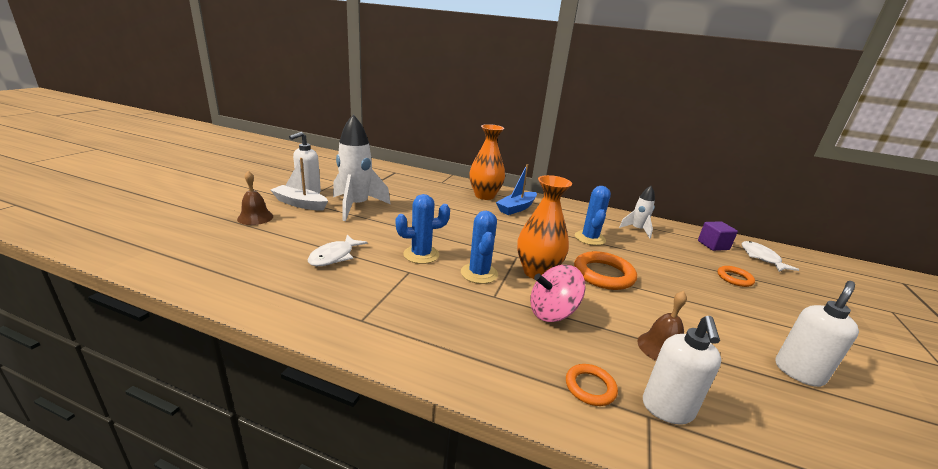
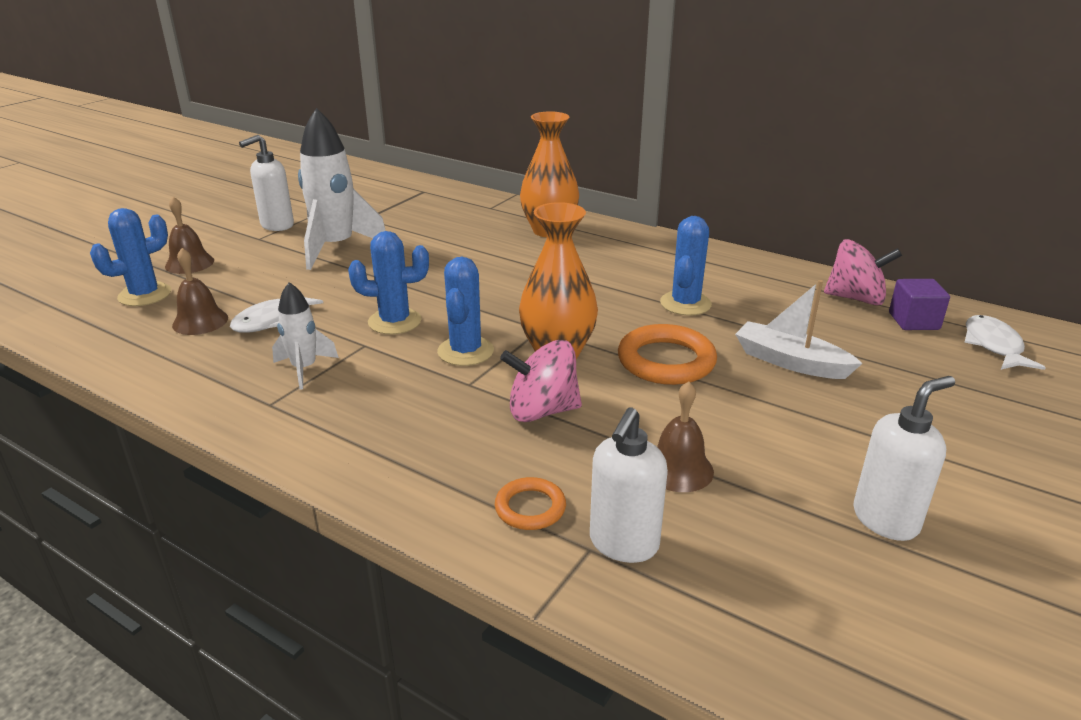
camera: 15 degrees right, 5 degrees up
(229, 240) = (145, 295): none -> blue cactus
(280, 259) = (200, 321): none -> brown bell
(300, 204) = (257, 243): white boat -> white boat (790, 362)
(516, 208) = (591, 252): blue boat -> none
(637, 230) = (785, 291): white rocket -> white rocket (304, 369)
(675, 233) = (855, 298): none -> pink spinning top
(734, 278) = (904, 377): orange ring -> none

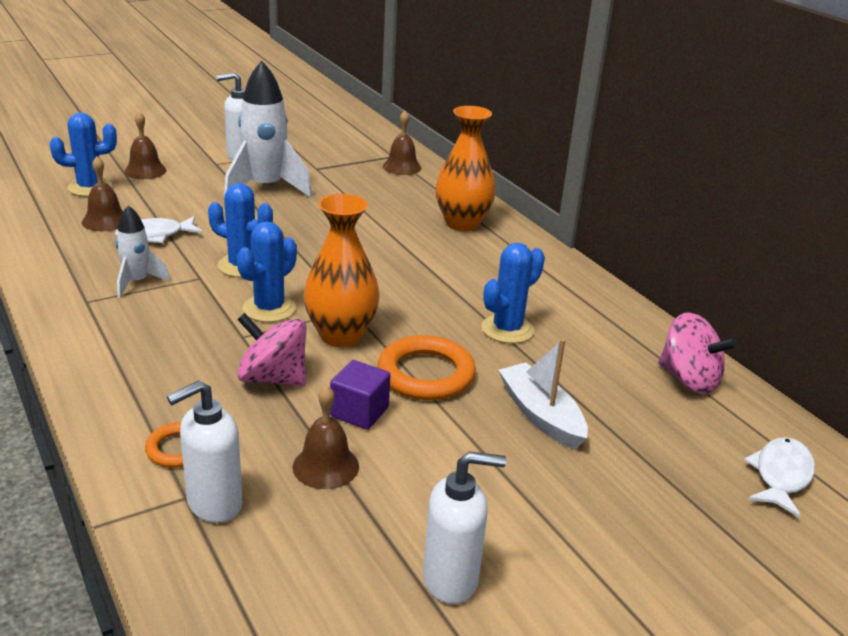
camera: 25 degrees right, 0 degrees up
(442, 198) = (402, 167): none -> brown bell
(913, 321) = (723, 422): purple cube -> purple cube (359, 412)

